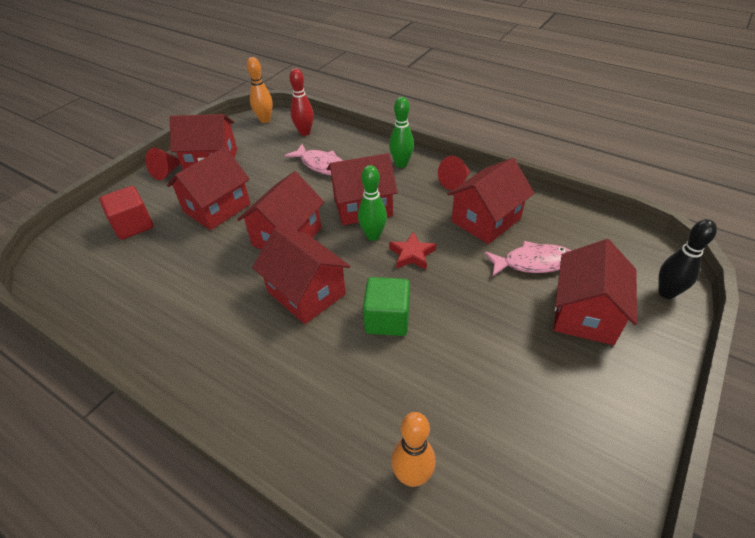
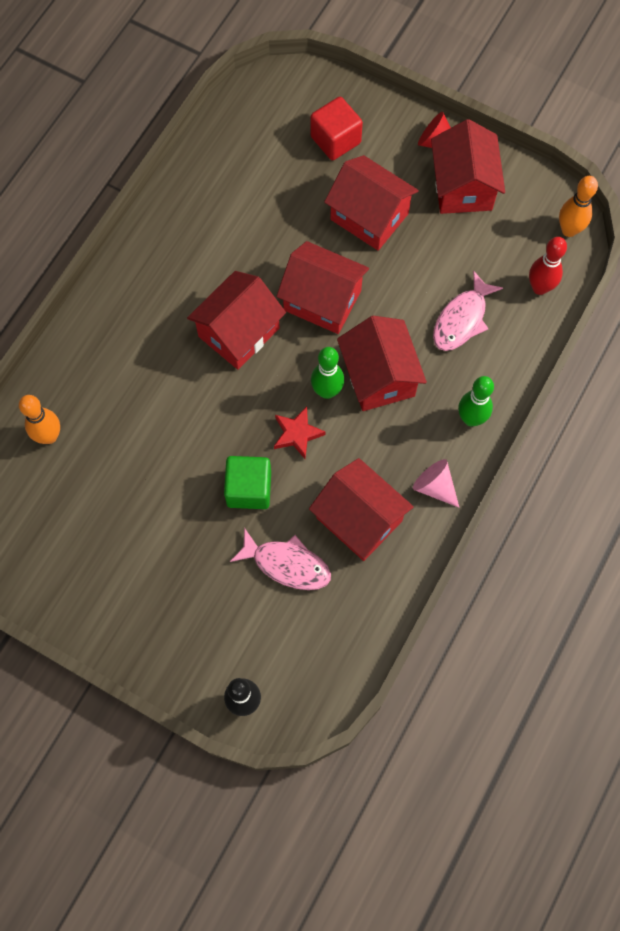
camera: 85 degrees right, 25 degrees up
(387, 319) = (205, 411): green cube -> green cube (249, 489)
(455, 182) = (435, 486): red cone -> pink cone
(533, 263) = (287, 564): pink fish -> pink fish turned 60 degrees counterclockwise
(585, 313) = (214, 606): red house -> none

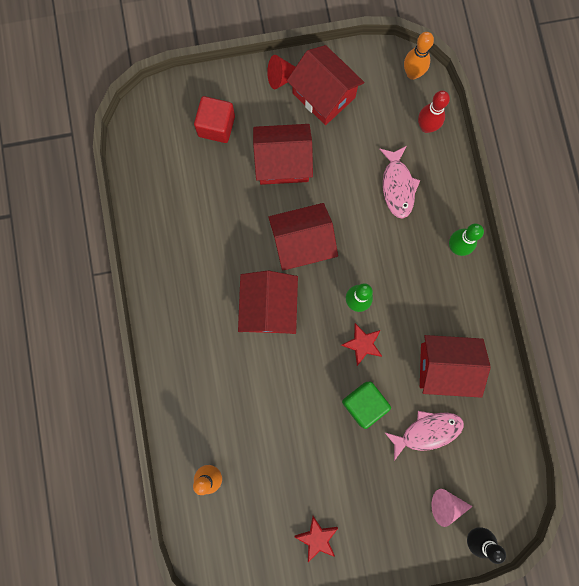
camera: 40 degrees left, 10 degrees up
(93, 573) = (317, 538): none -> red star
(379, 376) = (379, 265): red house -> none
(435, 486) = (471, 308): pink cone -> pink cone (446, 505)

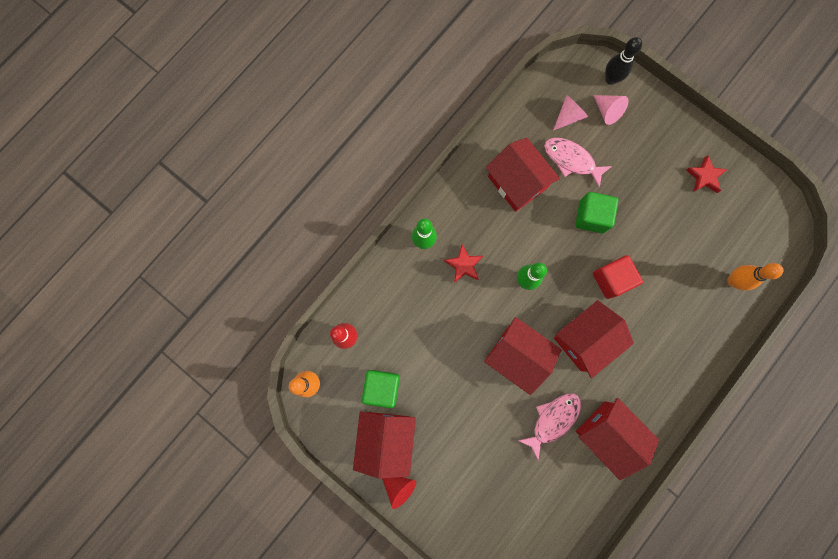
camera: 130 degrees left, 0 degrees up
(216, 126) = (483, 504): red cube -> red cube (611, 279)
(283, 162) = (467, 424): red house -> red house (607, 434)
(362, 344) = (551, 251): red star -> red star (464, 265)
(364, 122) = (382, 387): none -> green cube
(397, 186) = (413, 320): pink fish -> pink fish (553, 420)
(469, 466) = (569, 116): none -> pink cone

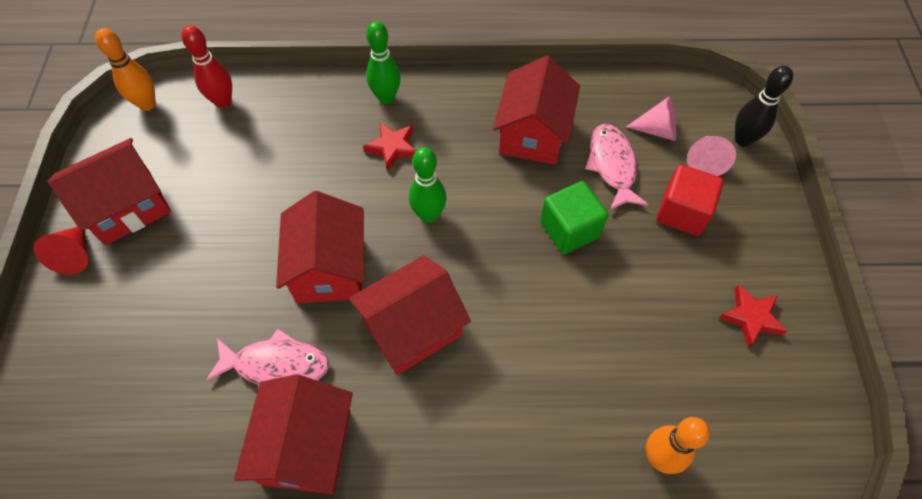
camera: 50 degrees right, 20 degrees down
(382, 387) = (187, 165): green cube -> none
(585, 339) = (412, 328): red house -> red house turned 45 degrees counterclockwise
(611, 279) = (515, 304): red cube -> red cube (682, 212)

